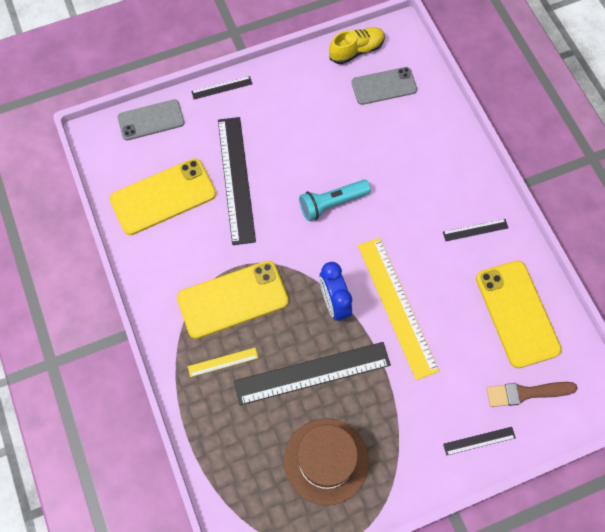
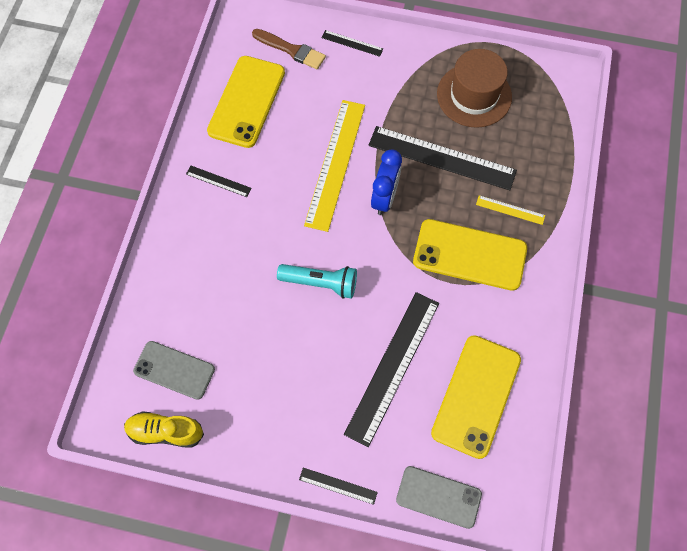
camera: 145 degrees left, 0 degrees up
(163, 197) = (476, 396): yellow phone -> yellow phone turned 75 degrees counterclockwise

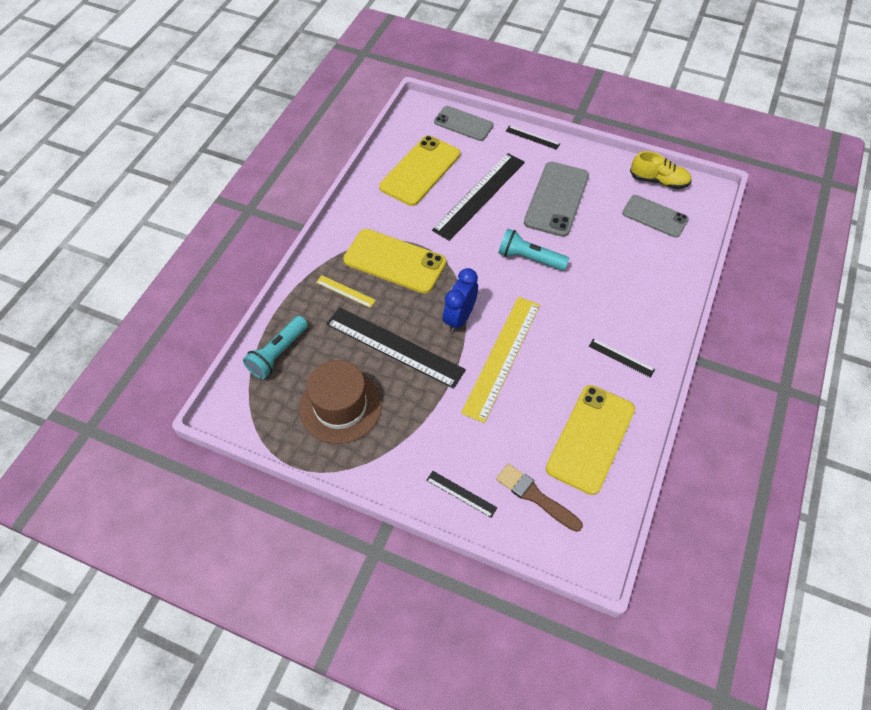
camera: 170 degrees left, 10 degrees down
(296, 377) = (556, 199): none -> grey phone
(550, 134) = (278, 353): none -> turquoise flashlight

